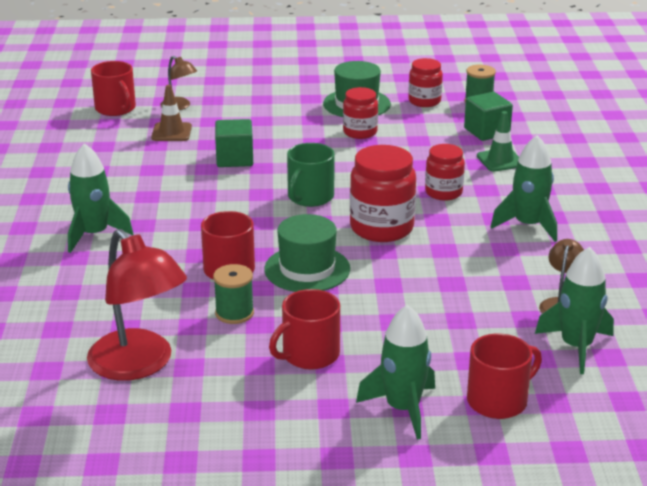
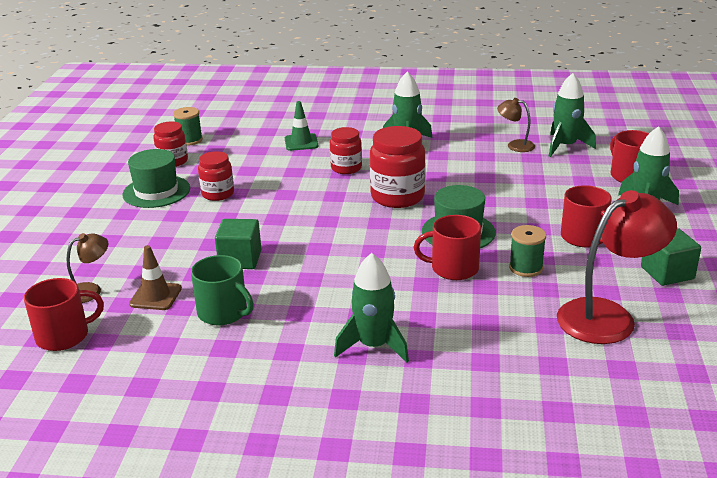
camera: 80 degrees left, 0 degrees up
(310, 197) = (334, 224): green mug -> green mug (223, 312)
(486, 131) = (247, 142): green cube -> green cube (667, 273)

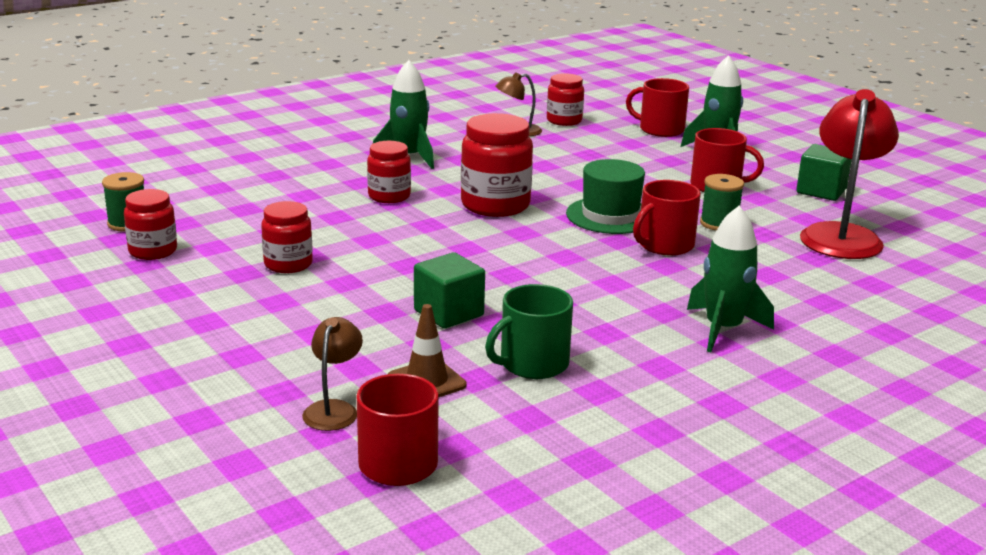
camera: 45 degrees left, 5 degrees down
(156, 191) = (199, 287): green hat -> none
(223, 312) = (532, 364): green mug -> green mug turned 150 degrees clockwise
(301, 142) = (285, 187): green traffic cone -> none
(565, 146) = (564, 121): green rocket -> red jar

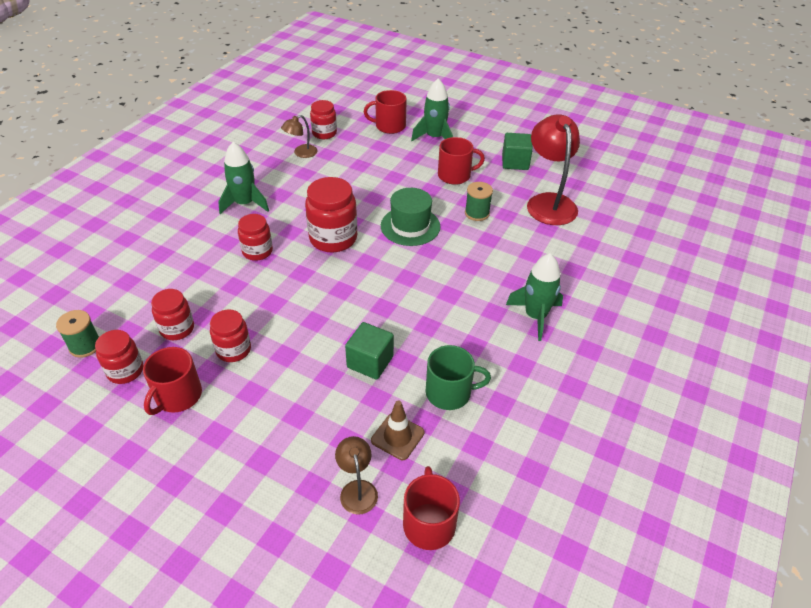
camera: 25 degrees left, 20 degrees up
(239, 234) = (177, 329): none -> red jar
(532, 364) = (449, 392): green mug -> green mug turned 120 degrees counterclockwise
(664, 245) = (458, 245): red mug -> red mug (177, 396)

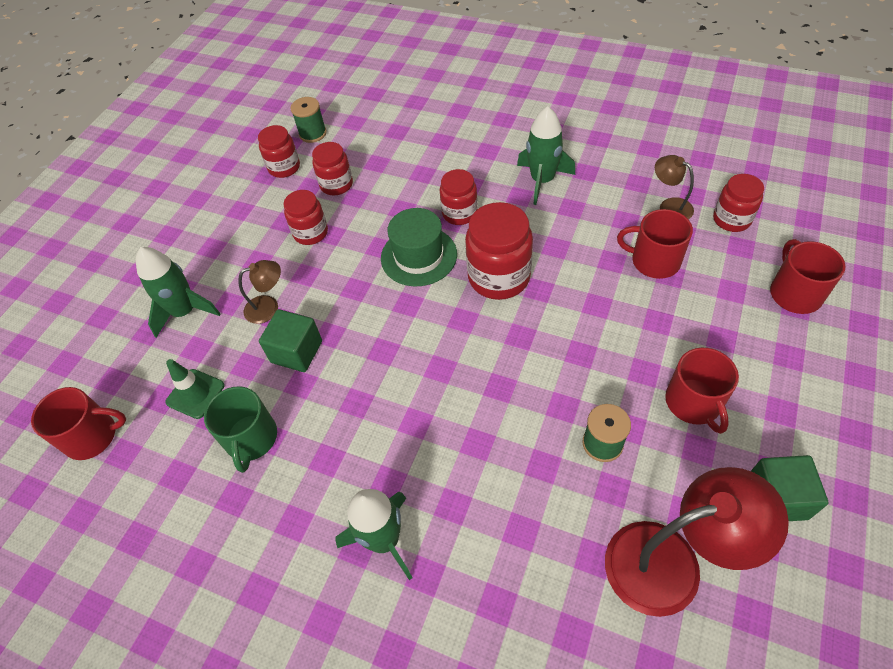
camera: 90 degrees right, 10 degrees up
(177, 396) = (255, 210): red mug -> red mug (654, 261)
(357, 489) = (139, 368): brown lamp -> brown lamp (269, 307)
(397, 436) = (195, 394): brown traffic cone -> green traffic cone
(410, 226) = (546, 357): green hat -> green hat (419, 256)
(434, 137) = (793, 360): green rocket -> green rocket (185, 311)

